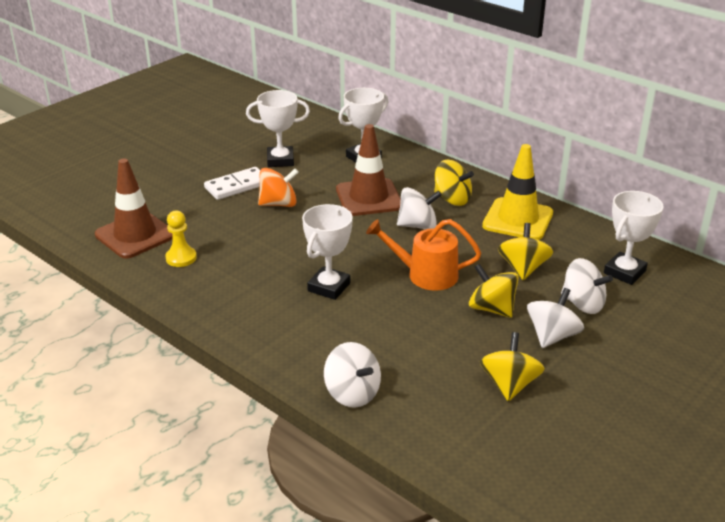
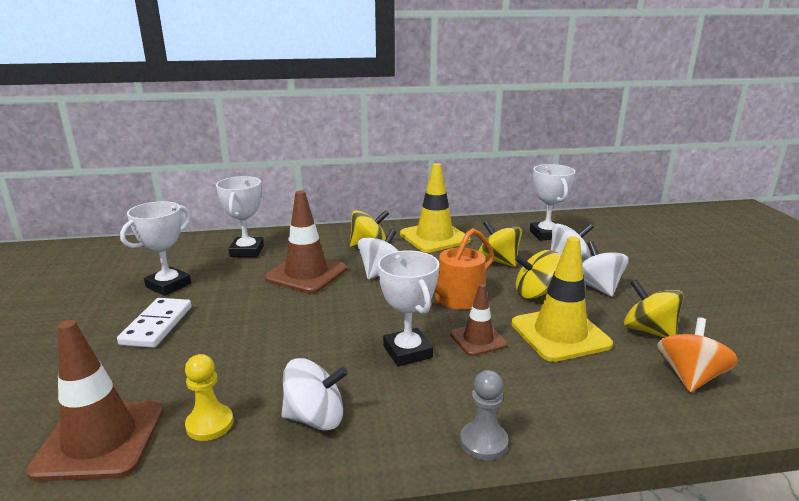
camera: 50 degrees left, 10 degrees down
(273, 356) = (483, 442): none -> grey pawn
(279, 204) = (232, 317): orange spinning top -> orange spinning top (689, 377)
(352, 393) = (598, 418): white spinning top -> white spinning top (315, 418)
(383, 309) = (478, 339): none -> brown traffic cone
(441, 342) = (560, 334): none -> yellow traffic cone

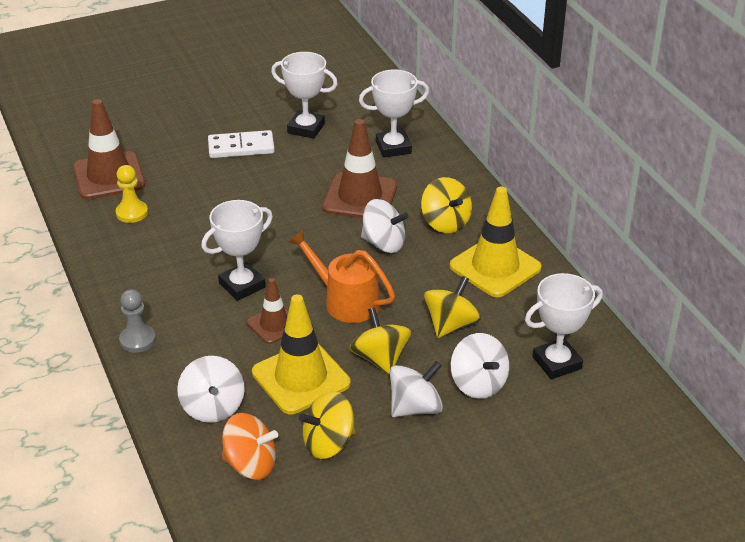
camera: 75 degrees right, 15 degrees up
(315, 418) = (147, 256): white spinning top -> white spinning top (213, 407)
(648, 331) = (328, 443): yellow spinning top -> yellow spinning top turned 150 degrees counterclockwise

